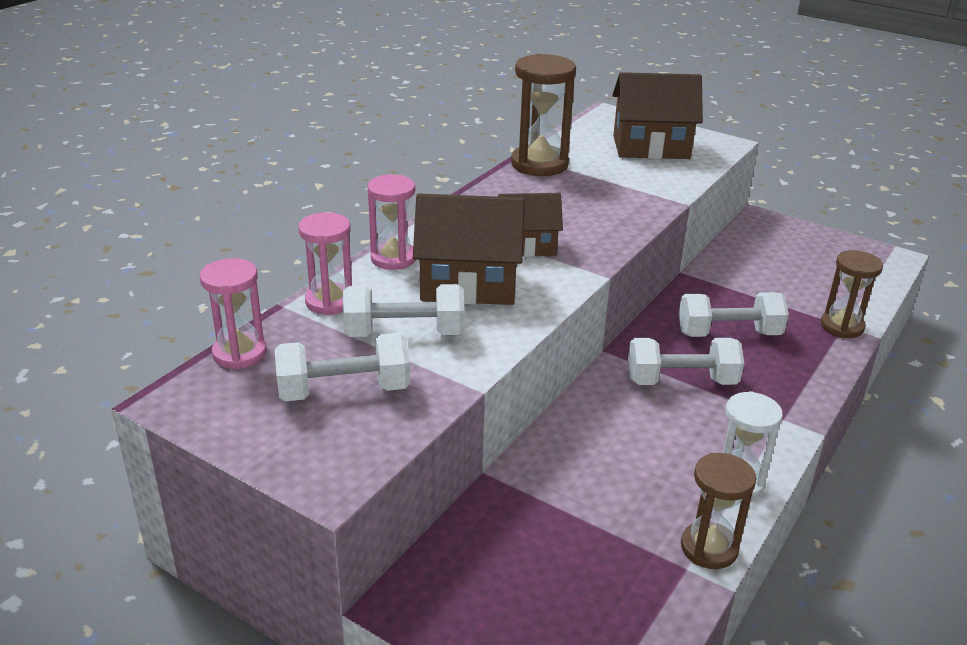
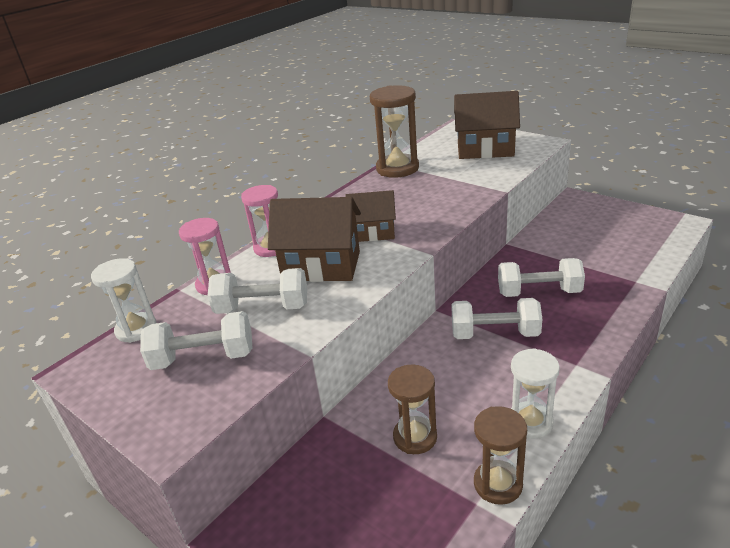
camera: 10 degrees right, 0 degrees up
(240, 353) = (136, 329): pink hourglass -> white hourglass
(842, 326) = (634, 282): brown hourglass -> brown hourglass (415, 437)

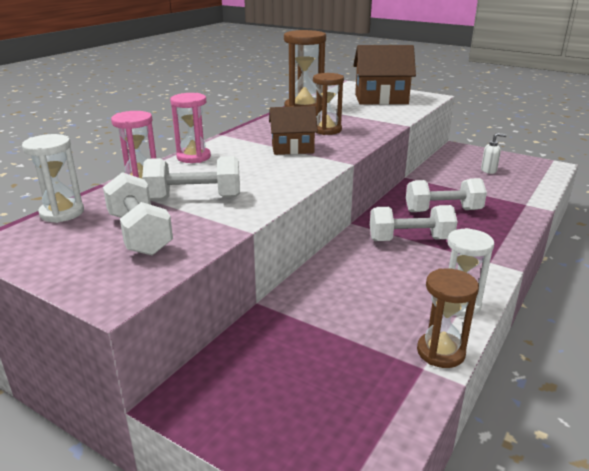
camera: 10 degrees left, 5 degrees down
(203, 358) = (139, 234): white dumbbell -> white dumbbell turned 75 degrees clockwise
(321, 266) = (247, 170): brown house -> none
(415, 437) = (352, 317): brown hourglass -> brown hourglass (326, 130)
(603, 232) = (489, 170): none -> white soap dispenser

